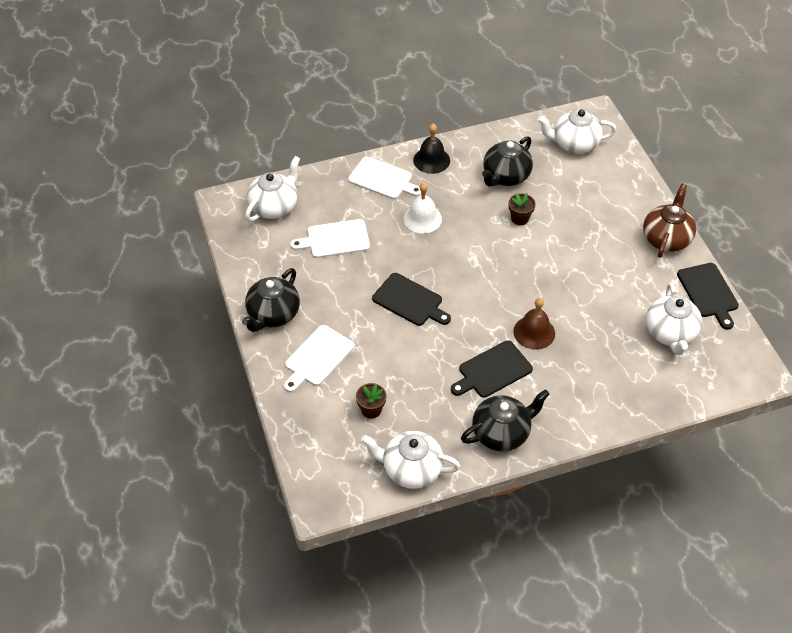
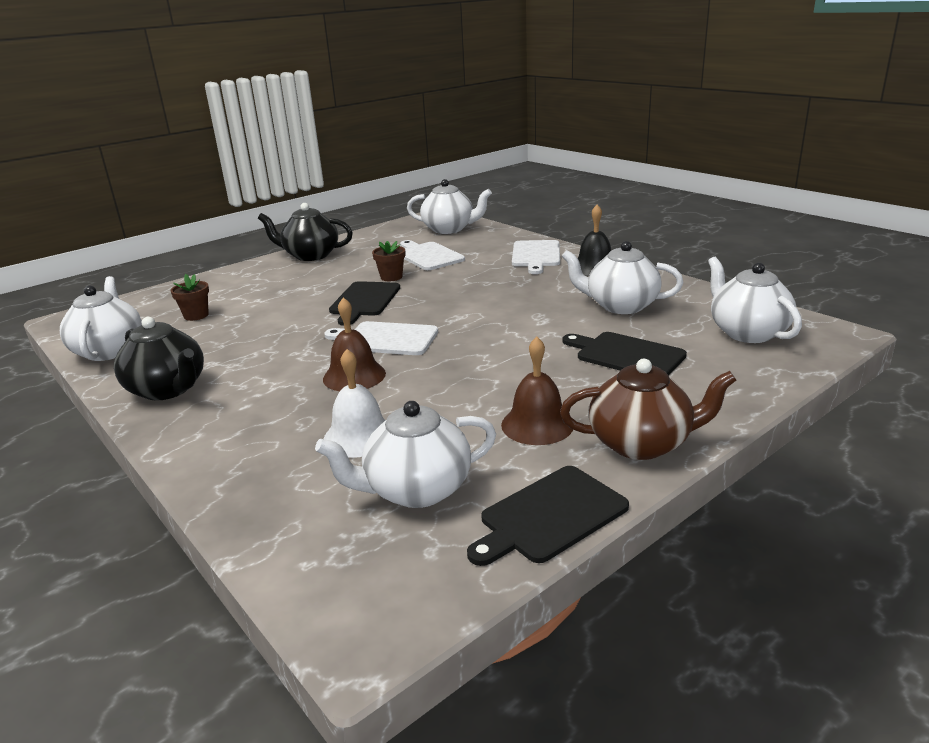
camera: 70 degrees right, 25 degrees down
(317, 358) = (262, 281): white cutting board -> white cutting board (386, 339)
(422, 218) = (497, 282): white bell -> white bell (359, 436)
(492, 371) = (274, 364): black cutting board -> black cutting board (626, 355)
(505, 176) = (620, 306): black teapot -> white teapot
(519, 218) = (555, 328): brown flower pot -> brown flower pot (391, 277)
(631, 269) = (537, 424): none -> brown bell

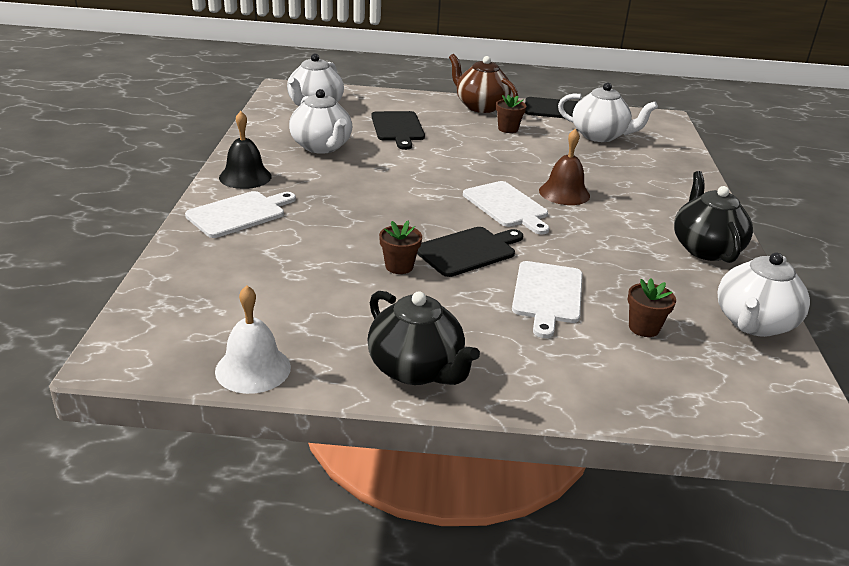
camera: 140 degrees left, 5 degrees up
(359, 436) = (601, 163): white bell -> white bell (253, 369)
(428, 256) = (311, 275): white cutting board -> white cutting board (547, 295)
(449, 229) = (191, 310): white teapot -> none
(537, 424) = (508, 129): brown bell -> brown flower pot

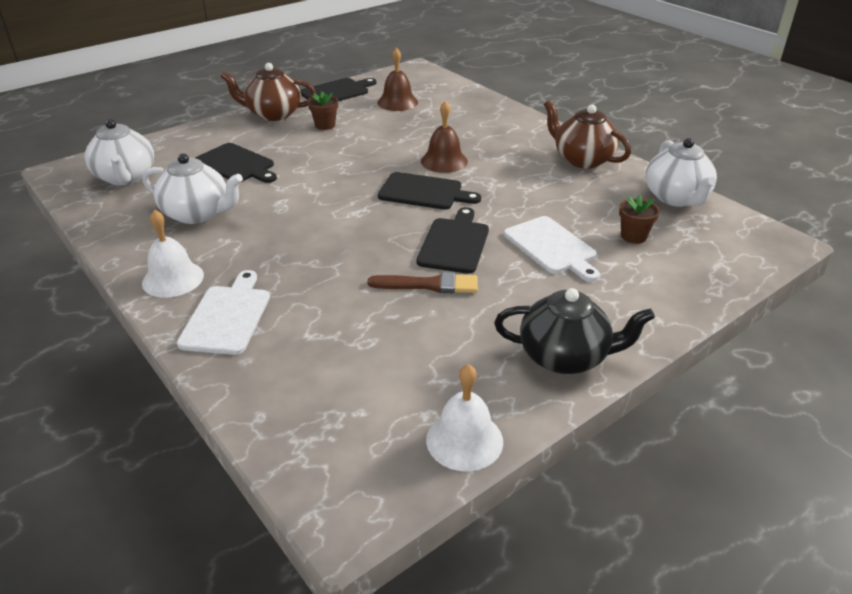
camera: 40 degrees left, 5 degrees up
(245, 177) = (173, 279): black bell -> white bell
(399, 266) = (429, 285): brown flower pot -> brown brush
(507, 206) = (424, 192): white cutting board -> black cutting board
(600, 136) = (397, 102): white teapot -> brown bell
(705, 248) = (582, 159): black teapot -> brown teapot

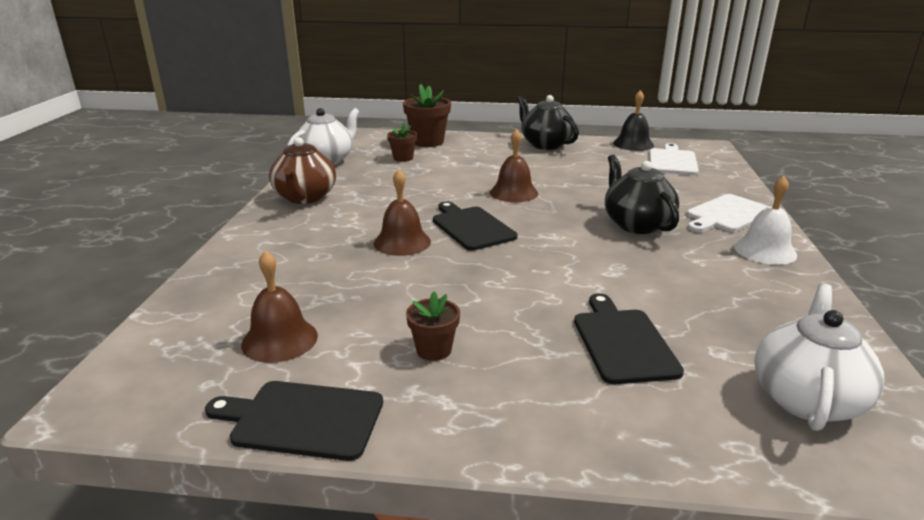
camera: 135 degrees left, 10 degrees down
(197, 214) = (714, 297): white teapot -> none
(273, 114) = (472, 421): brown teapot -> none
(304, 257) = (636, 224): none -> black teapot
(429, 285) = (567, 183): brown brush -> none
(454, 243) = (513, 192): black cutting board -> brown bell
(464, 440) = (633, 144): white bell -> black bell
(552, 247) = (459, 170): white cutting board -> white cutting board (672, 161)
(680, 277) = (428, 142): none -> brown flower pot

